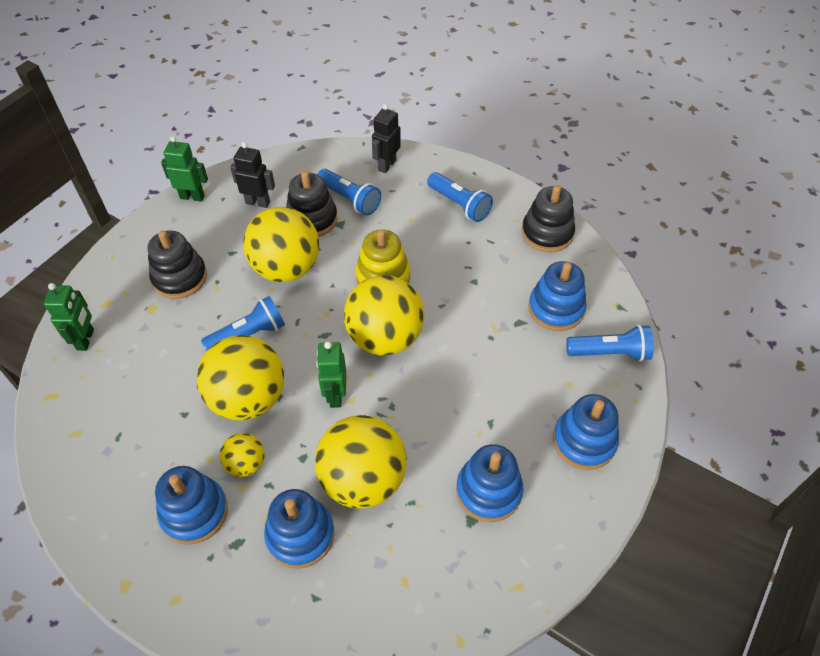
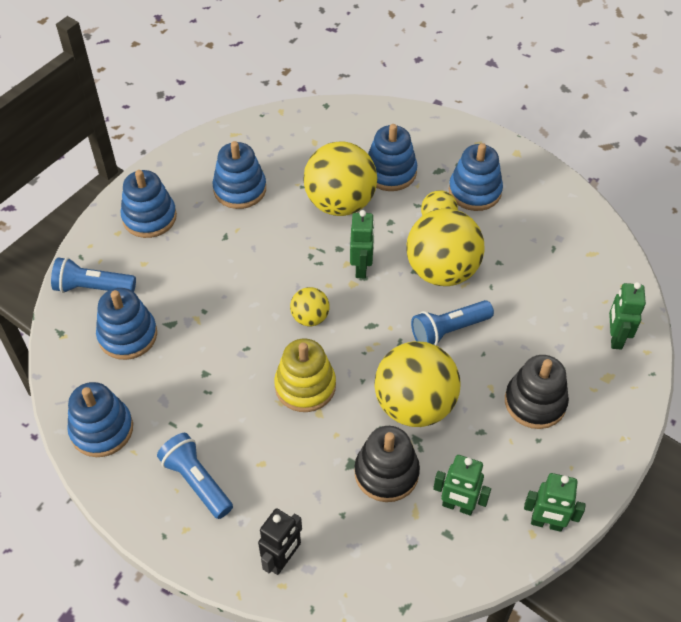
camera: 175 degrees left, 0 degrees up
(258, 202) = (457, 506): black robot -> green robot
(350, 199) = (337, 501): blue flashlight -> none
(385, 338) = (310, 318): yellow ball -> yellow ball, size x0.50
(547, 233) = (102, 429): black stacking toy -> blue stacking toy

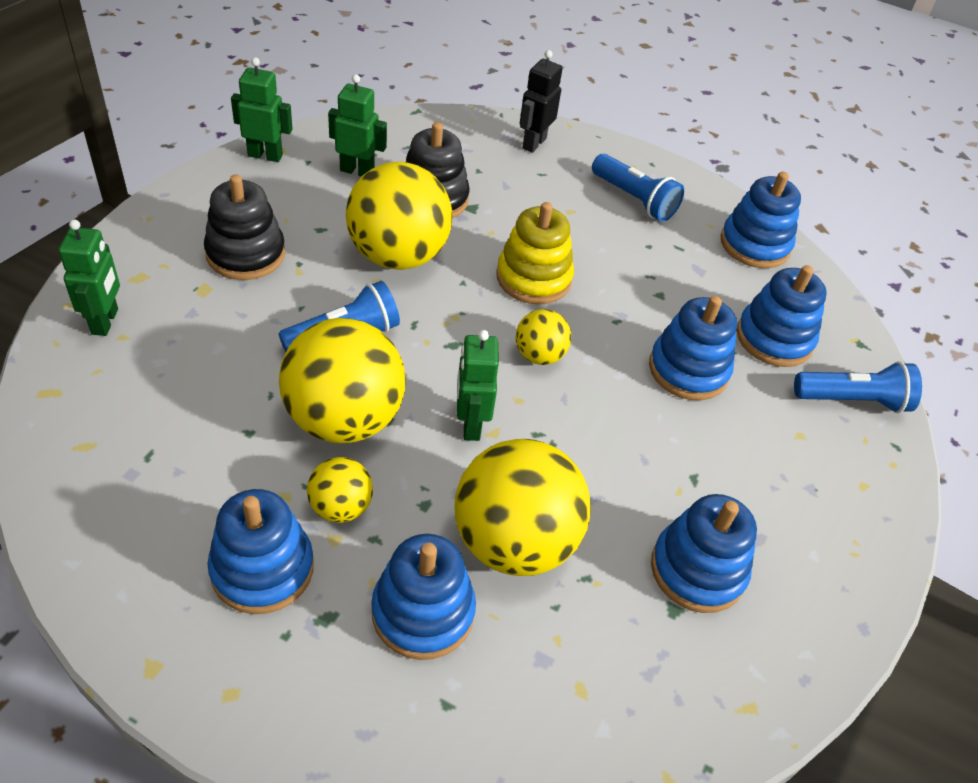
camera: 170 degrees right, 5 degrees down
(149, 217) = (827, 512): blue stacking toy -> blue stacking toy (688, 370)

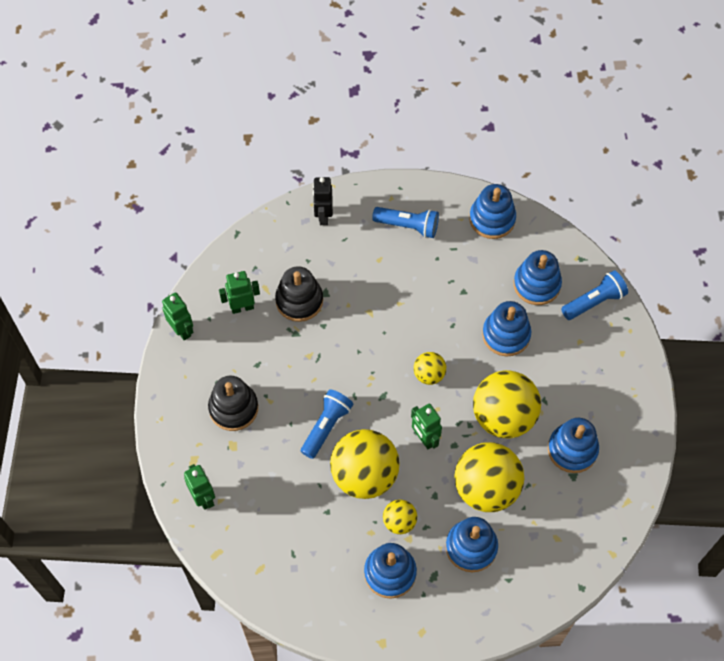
camera: 25 degrees left, 15 degrees up
(265, 155) = (182, 330): green robot -> green robot turned 75 degrees clockwise
(398, 255) = (312, 355): yellow ball -> yellow ball (503, 416)
(533, 278) = (392, 324): yellow stacking toy -> none

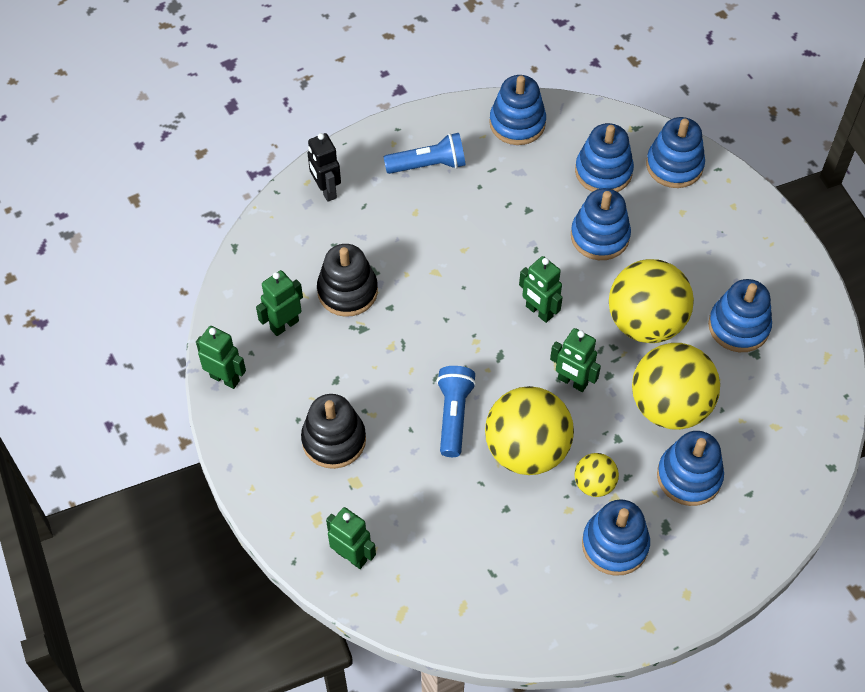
camera: 25 degrees left, 5 degrees down
(429, 374) = (539, 311): yellow ball -> green robot
(594, 301) = (674, 165): blue flashlight -> blue stacking toy

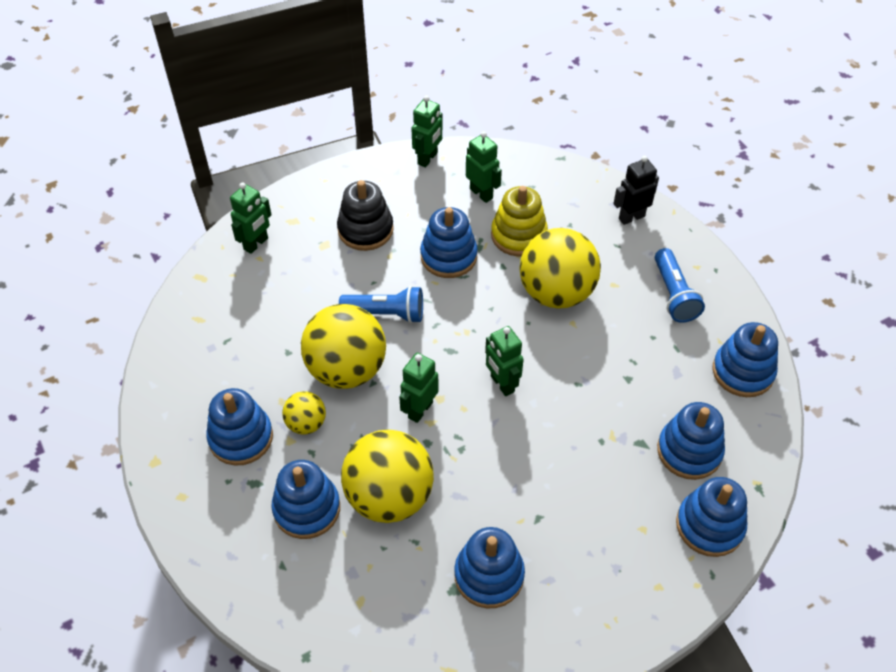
camera: 90 degrees right, 5 degrees down
(347, 291) = (518, 235): black stacking toy -> yellow stacking toy
(539, 311) = (502, 384): green robot -> green robot turned 75 degrees counterclockwise
(599, 236) = (600, 443): blue stacking toy -> blue stacking toy (448, 256)
(645, 322) = (491, 480): yellow ball -> yellow ball (556, 292)

